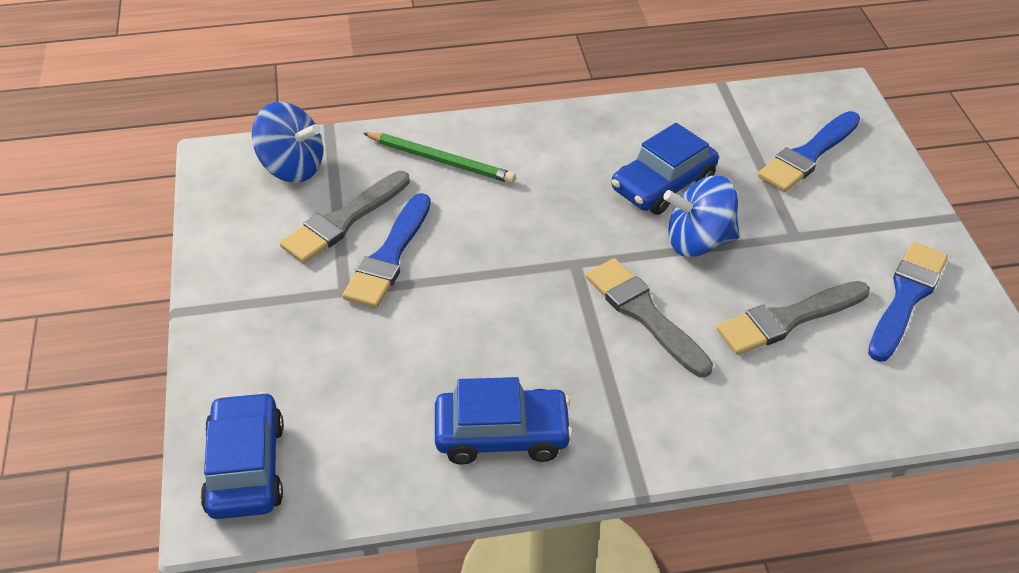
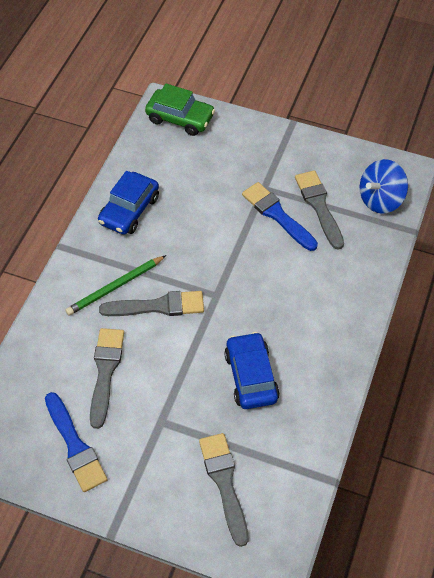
camera: 120 degrees right, 10 degrees up
(245, 467) = (180, 118): blue car -> green car
(441, 160) = (345, 272): green pencil -> green pencil (115, 287)
(698, 241) = (191, 365): blue spinning top -> none
(808, 155) = (224, 483): blue brush -> grey brush

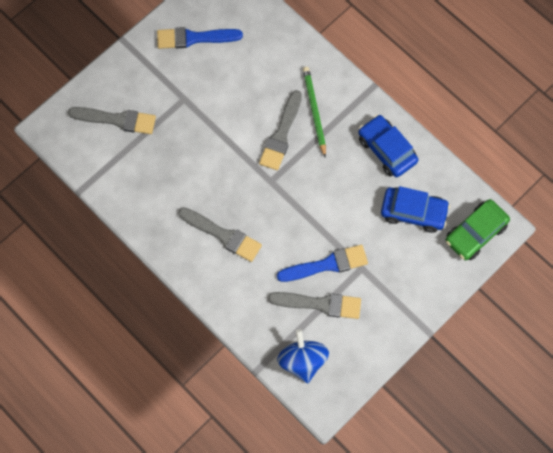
camera: 115 degrees right, 15 degrees up
(105, 372) = (242, 77): grey brush -> grey brush (223, 235)
(251, 376) = (187, 173): blue car -> blue car (413, 212)

